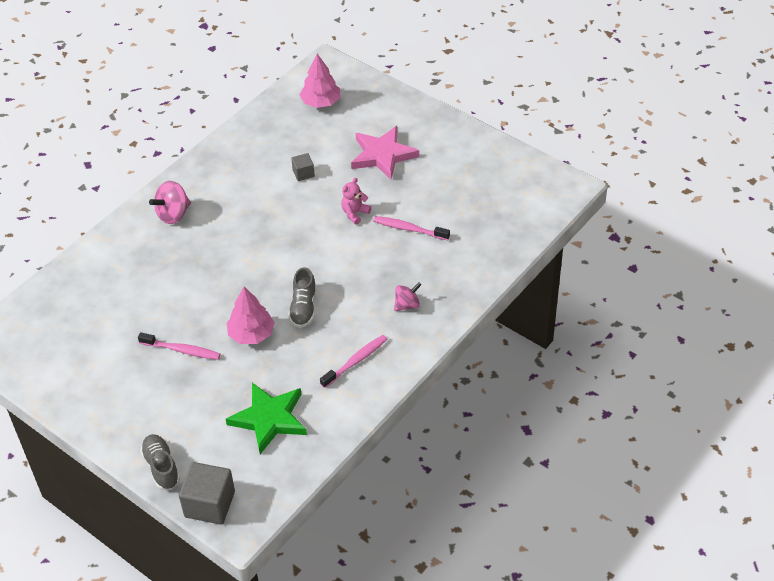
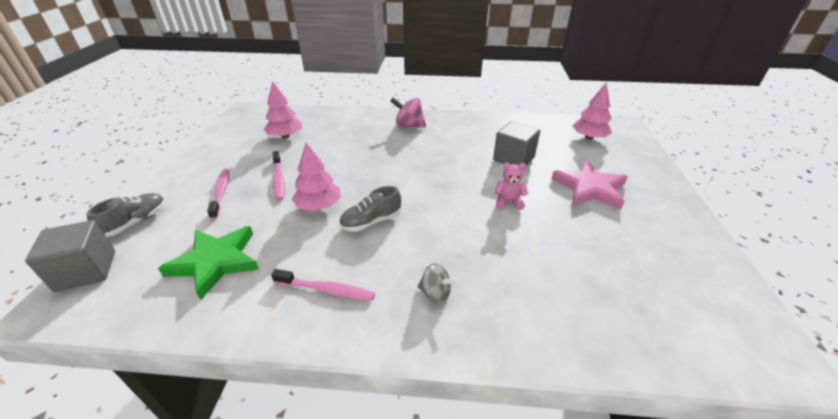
camera: 55 degrees right, 10 degrees down
(95, 321) = (285, 136): none -> pink tree
(303, 173) = (513, 159): grey cube -> grey cube, size x1.88
(407, 305) = (435, 294): pink spinning top -> grey spinning top
(409, 229) = (533, 244): pink toothbrush -> pink toothbrush (221, 192)

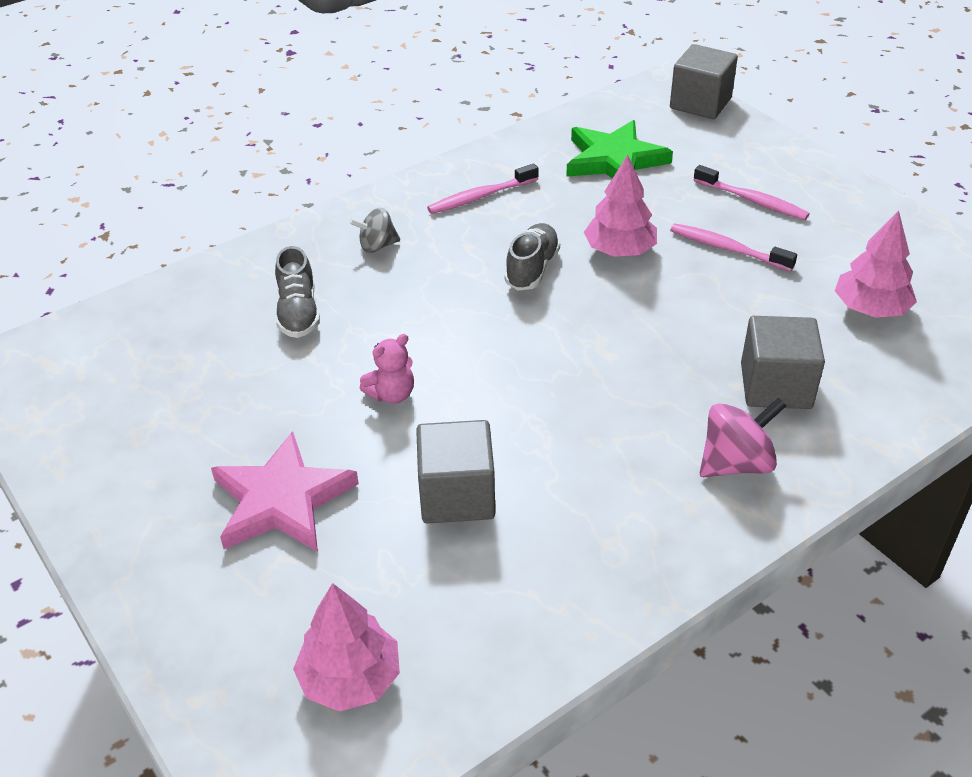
camera: 140 degrees right, 5 degrees up
(136, 222) = (758, 139): grey shoe -> grey shoe (298, 312)
(360, 134) = (776, 386): none -> grey cube

